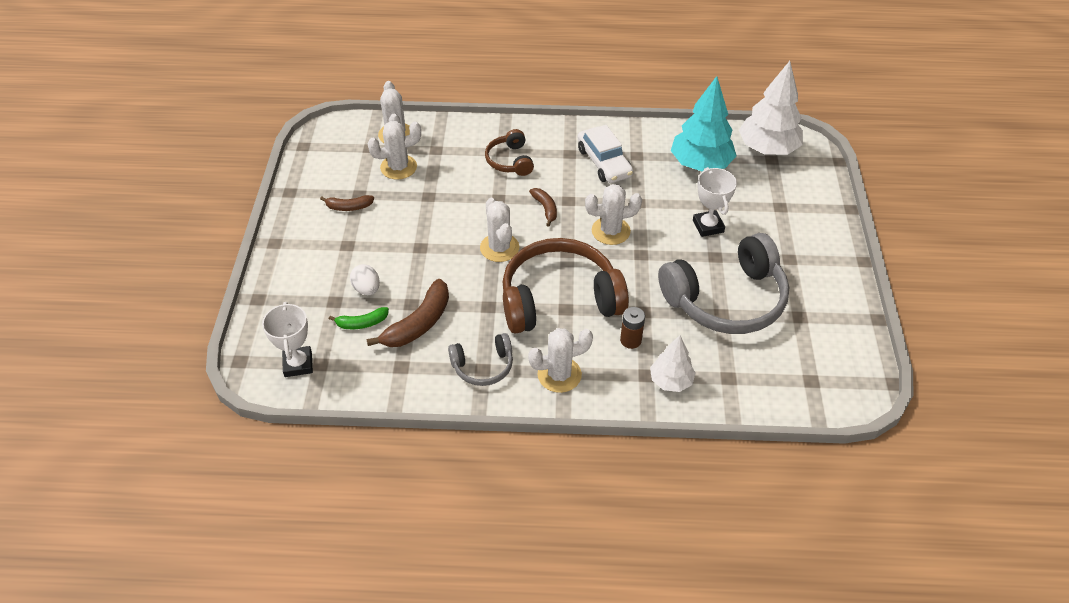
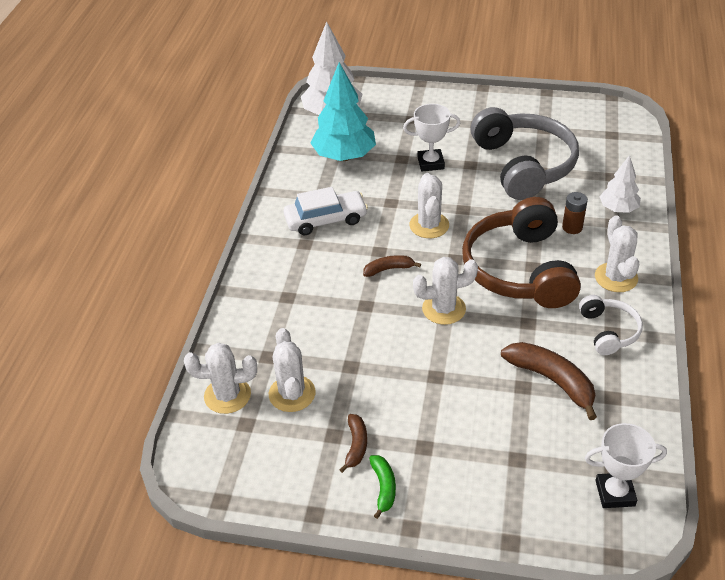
camera: 80 degrees left, 5 degrees down
(362, 323) = (551, 431): green banana -> green banana (383, 487)
(367, 289) = (499, 427): white egg -> none
(483, 366) = (609, 331): grey headphones -> white headphones
(510, 161) = (305, 292): brown headphones -> none

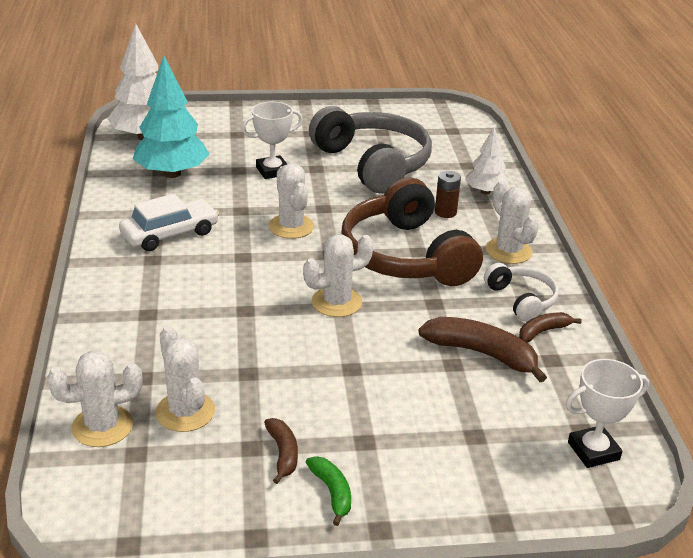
camera: 20 degrees left, 10 degrees down
(388, 269) = (260, 272): brown banana -> brown banana (543, 331)

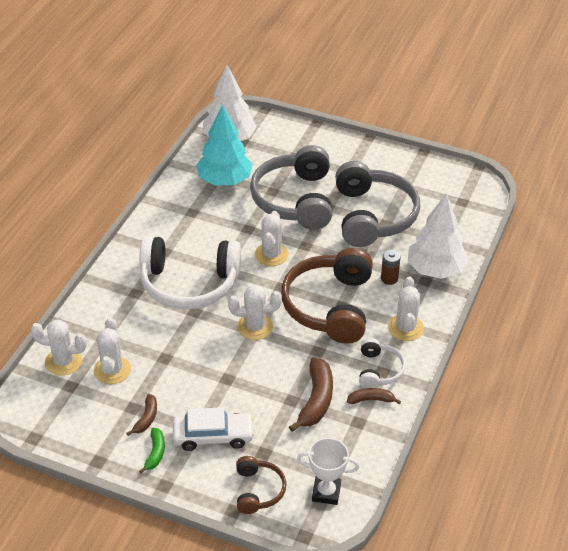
camera: 30 degrees right, 10 degrees up
(170, 234) = (189, 234): white car -> white car (213, 436)
(213, 283) = (189, 284): none -> white headphones
(272, 171) = (295, 200): white trophy -> grey headphones
(481, 354) = (316, 400): brown banana -> brown banana turned 45 degrees clockwise
(485, 192) = (435, 270): white tree -> white tree, size x1.74
(510, 483) = (258, 490): none -> brown headphones

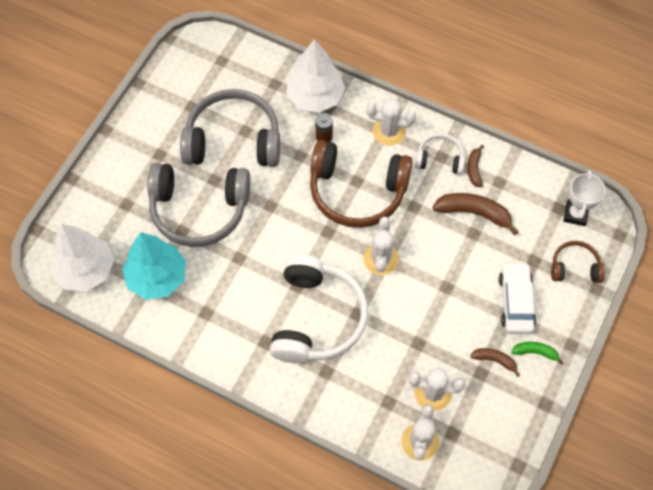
camera: 85 degrees left, 20 degrees up
(271, 254) = (280, 238): white cactus -> none

